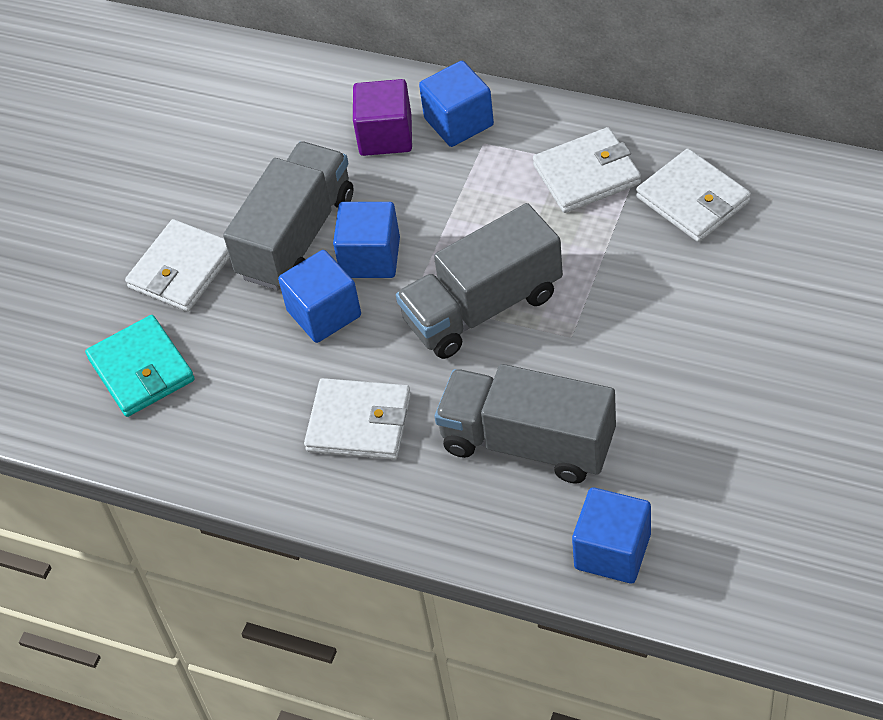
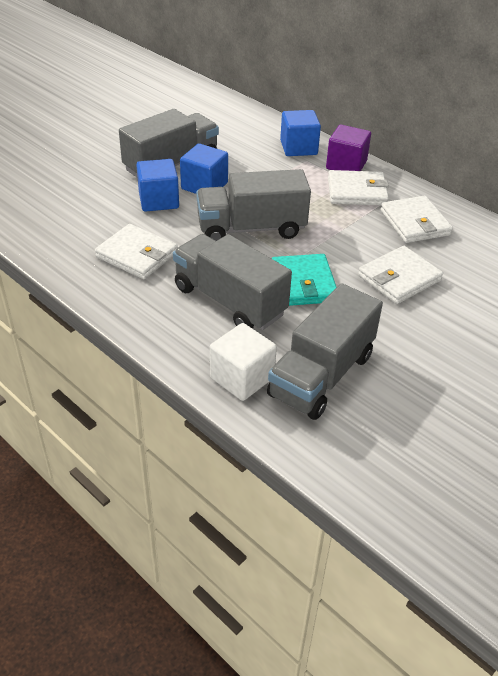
camera: 15 degrees right, 10 degrees down
(141, 369) = (40, 190): turquoise wallet -> turquoise wallet (303, 283)
(181, 269) = (99, 158): white wallet -> white wallet (399, 278)
(385, 135) = (253, 141): purple cube -> purple cube (346, 165)
(612, 551) = (242, 378): blue cube -> white cube
(704, 503) = (321, 375): none -> grey truck

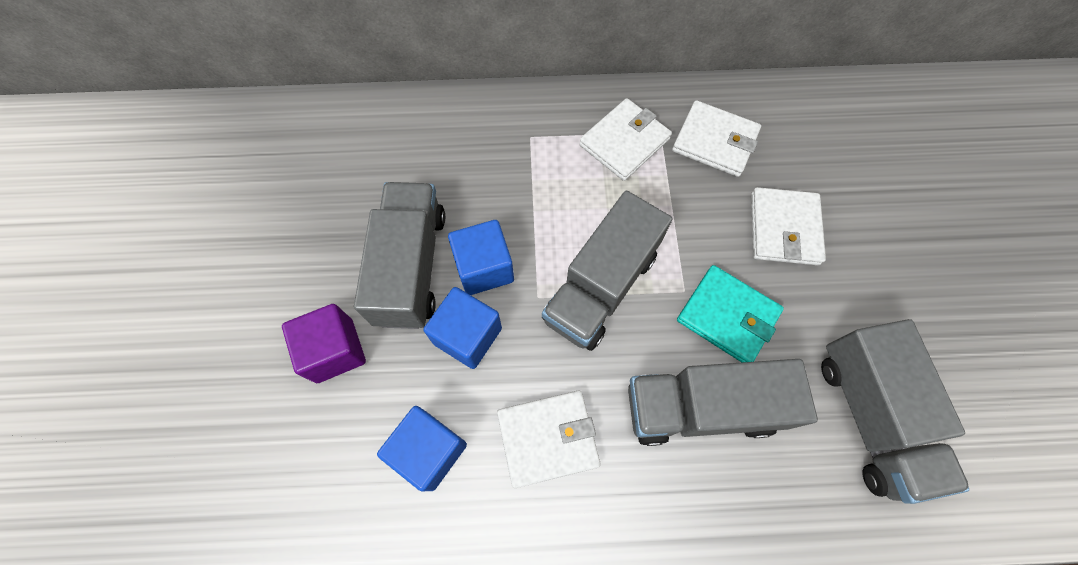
camera: 45 degrees left, 25 degrees up
(242, 378) = (824, 493): white cube -> none
(298, 148) = (502, 124): blue cube -> blue cube (429, 451)
(346, 165) = (572, 111): purple cube -> purple cube (335, 350)

